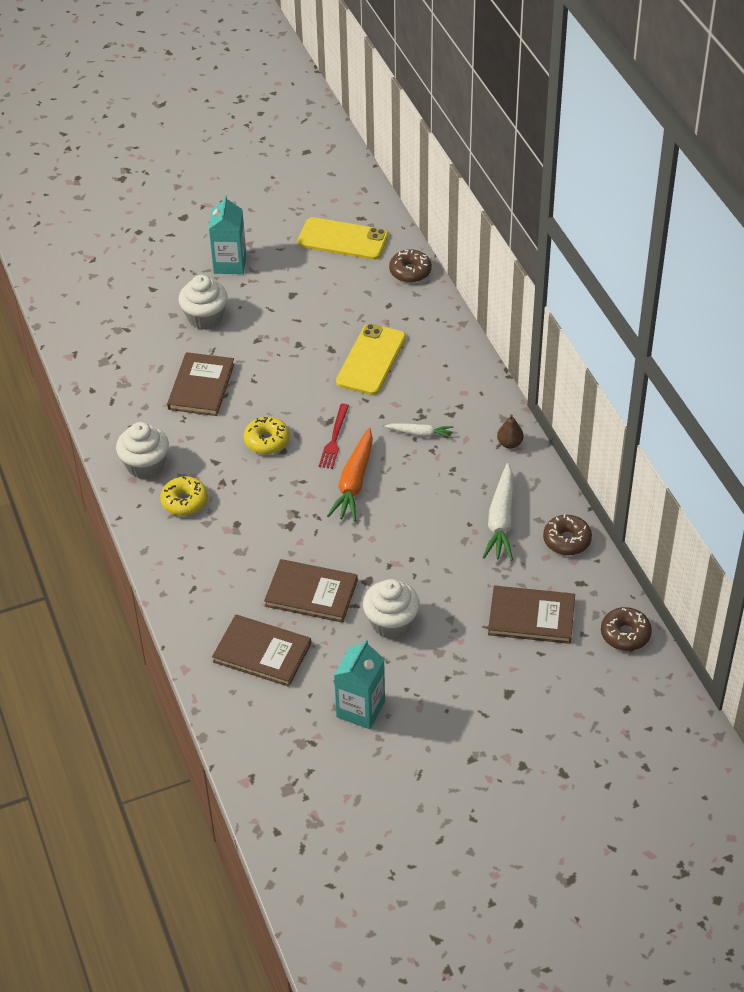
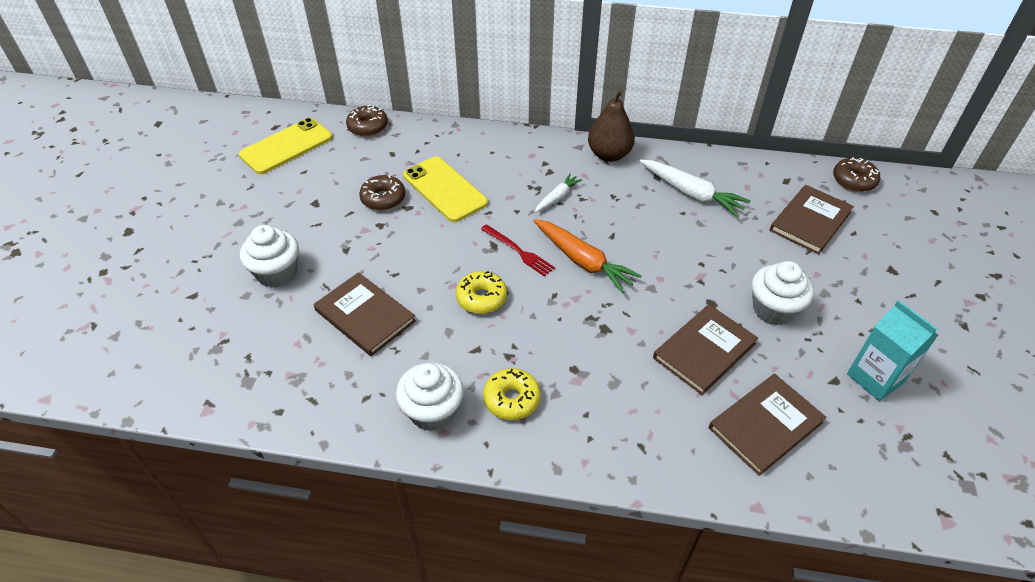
camera: 60 degrees left, 0 degrees up
(230, 264) = (228, 226): turquoise carton -> none
(509, 443) = (609, 155): brown pear -> brown pear, size x1.88
(567, 540) = (736, 169): brown donut -> brown donut (383, 198)

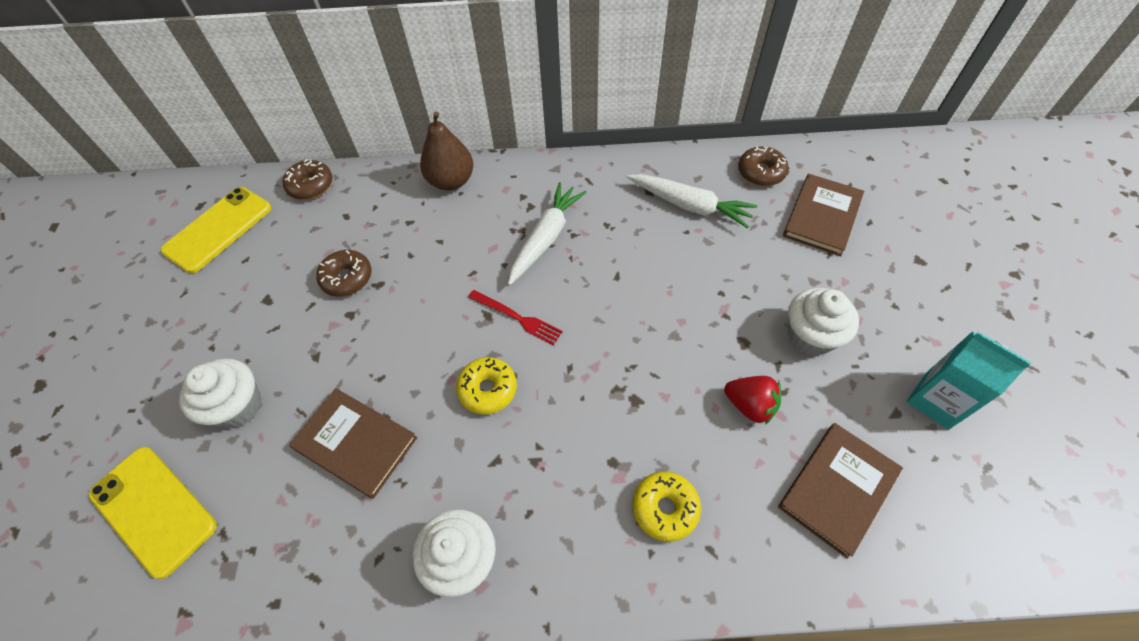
camera: 10 degrees left, 10 degrees up
(444, 189) = (416, 252): yellow phone -> yellow phone (153, 510)
(511, 399) = (551, 520): yellow donut -> yellow donut (665, 508)
(557, 197) = (546, 238): white carrot -> white carrot, size x1.75
(583, 261) = (592, 316): orange carrot -> none
(609, 155) = (591, 173): brown pear -> brown pear (451, 181)
(704, 350) = (750, 405): brown book -> red strawberry
(853, 180) = (854, 157): brown donut -> brown donut (761, 172)

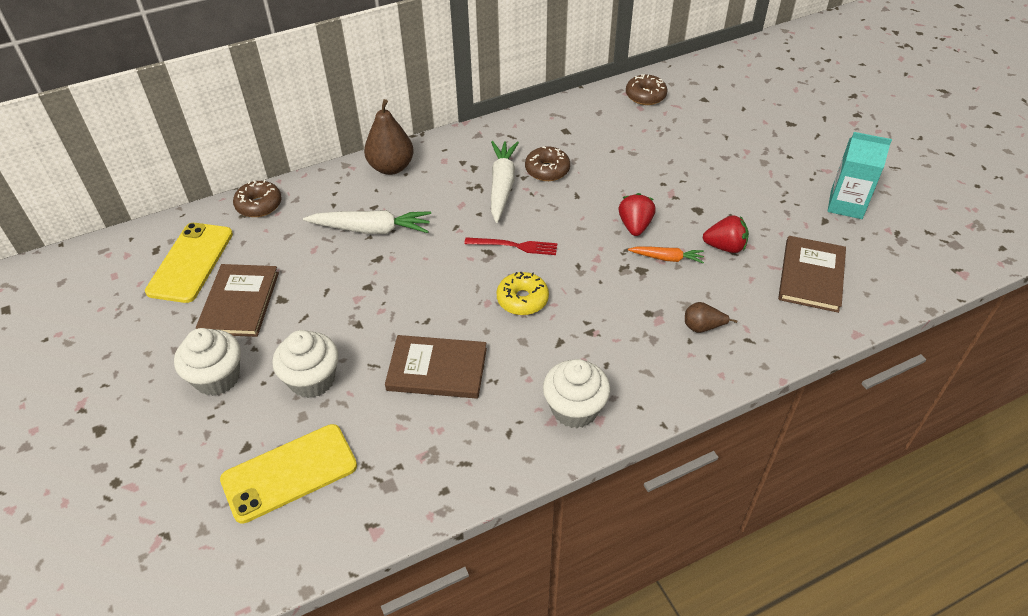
camera: 25 degrees left, 10 degrees down
(153, 510) = (289, 473): yellow phone -> yellow phone turned 45 degrees counterclockwise
(347, 278) = (346, 262): brown donut -> brown donut (547, 170)
(659, 338) = (635, 226): none -> red strawberry
(665, 508) = (702, 327): yellow donut -> brown pear
(673, 395) = (667, 258): none -> orange carrot
(690, 206) = (604, 132): white carrot -> white carrot (371, 229)
(810, 336) = (742, 192): white cupcake -> white cupcake (217, 378)
(822, 216) = (707, 113): brown book -> brown book (239, 302)

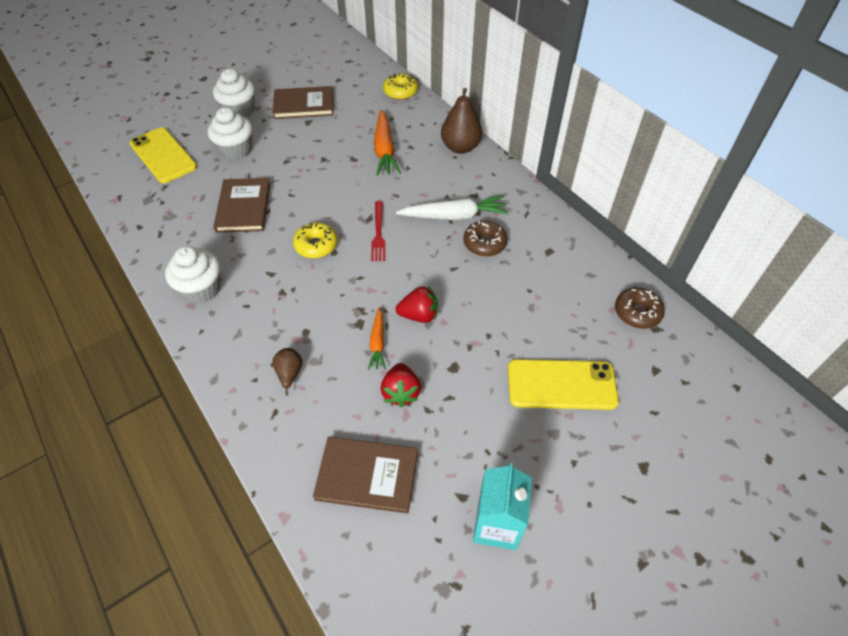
camera: 80 degrees right, 5 degrees up
(190, 262) = (339, 77): yellow phone -> yellow phone (561, 385)
(259, 205) = (400, 92): brown donut -> yellow donut
(371, 229) = (384, 150): white carrot -> orange carrot

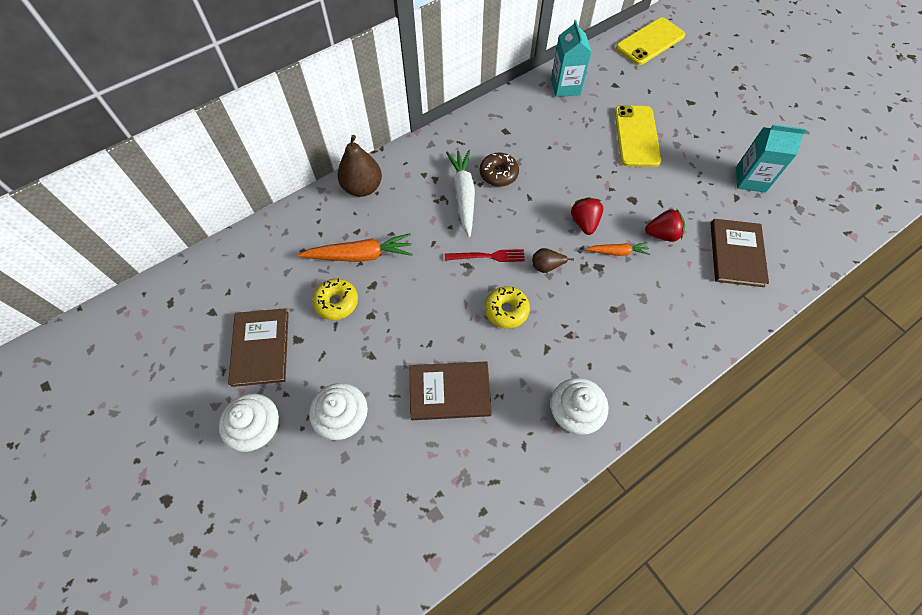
camera: 90 degrees left, 10 degrees up
(163, 155) = (347, 516): yellow phone -> yellow phone (650, 42)
(289, 374) = (660, 317): brown pear -> brown pear (546, 266)
(400, 92) = (253, 242): yellow donut -> yellow donut (336, 302)
(637, 313) = (565, 87): brown donut -> turquoise carton

